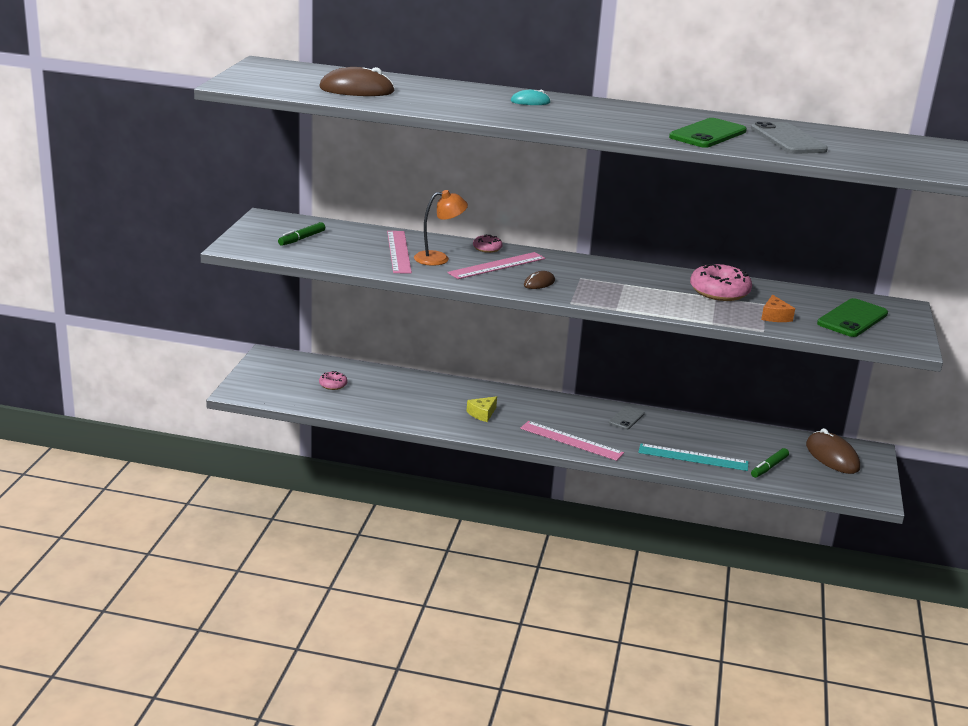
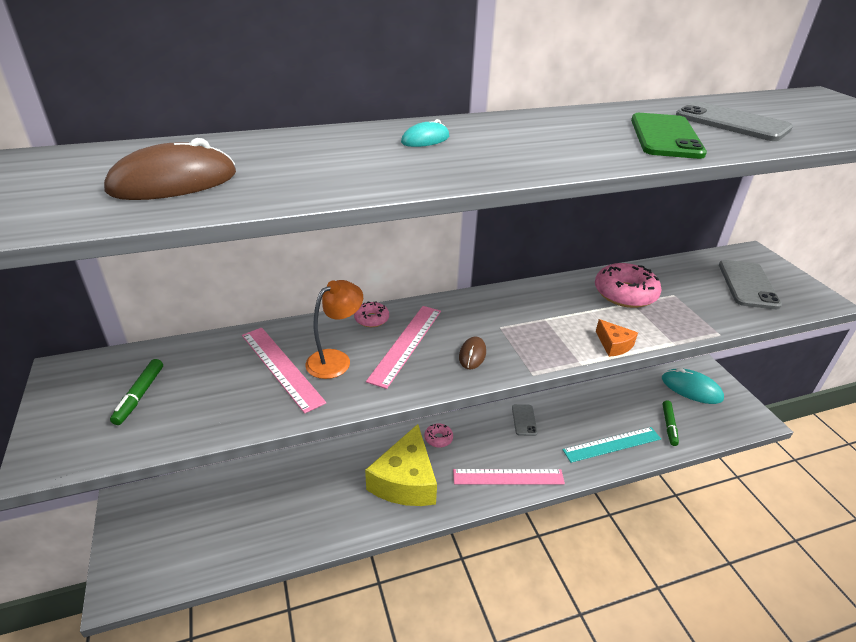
camera: 30 degrees left, 10 degrees up
(333, 385) = (228, 515): pink donut -> pink donut (438, 438)
(482, 414) = (406, 480): yellow cheese -> yellow cheese, size x2.28
(775, 316) = (701, 308): orange cheese -> orange cheese (614, 345)
(832, 456) = (691, 389): brown mouse -> turquoise mouse
(852, 319) = (748, 285): green phone -> grey phone

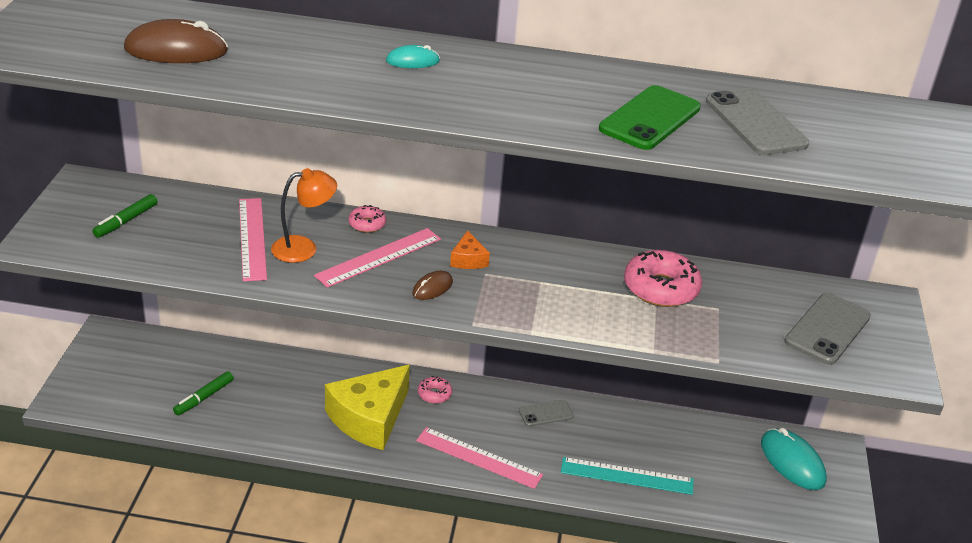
camera: 25 degrees right, 0 degrees up
(524, 420) = (546, 413): grey phone -> grey phone turned 45 degrees clockwise
(614, 345) = (586, 329): orange cheese -> orange cheese (468, 259)
(669, 426) = (718, 486): green marker -> green marker (204, 397)

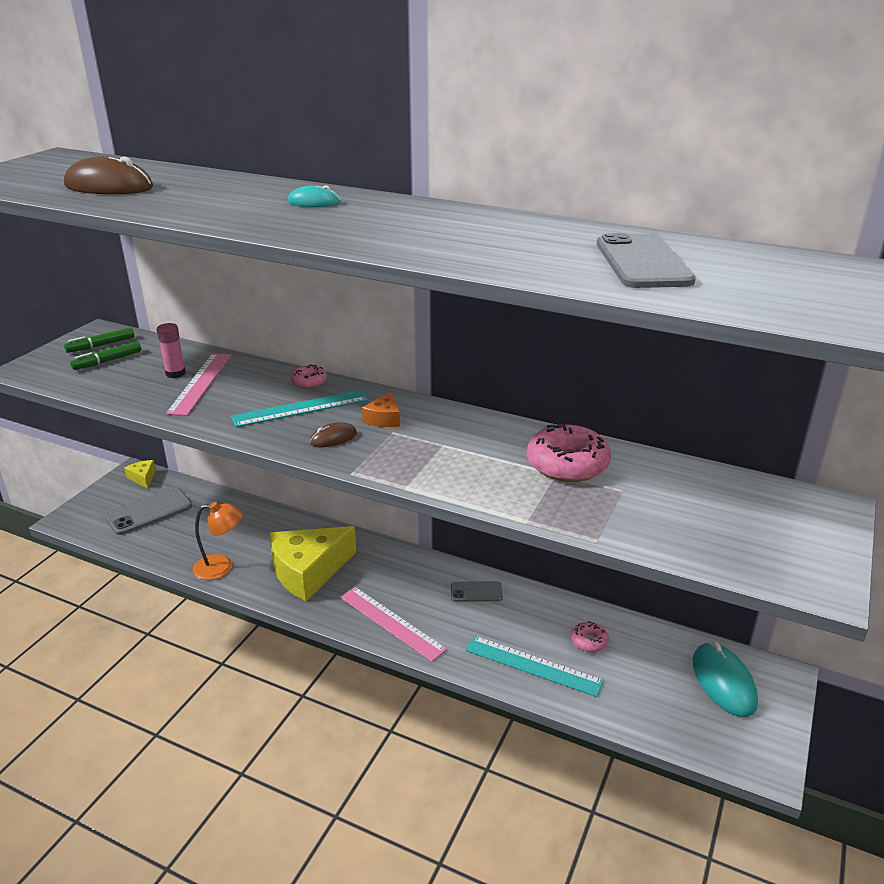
camera: 20 degrees right, 5 degrees down
(122, 338) = (143, 478): none -> yellow cheese
(204, 397) = (177, 533): green marker -> green marker (101, 345)
(216, 229) = (175, 373): none -> pink glue stick
(304, 248) = (239, 394): orange lamp -> orange lamp (221, 567)
(379, 257) = (301, 408): pink ruler -> turquoise ruler
(434, 394) = (378, 559): pink donut -> pink donut (589, 641)
(650, 118) = (520, 252): green phone -> none
(827, 329) = (744, 525): grey phone -> grey phone (149, 511)

